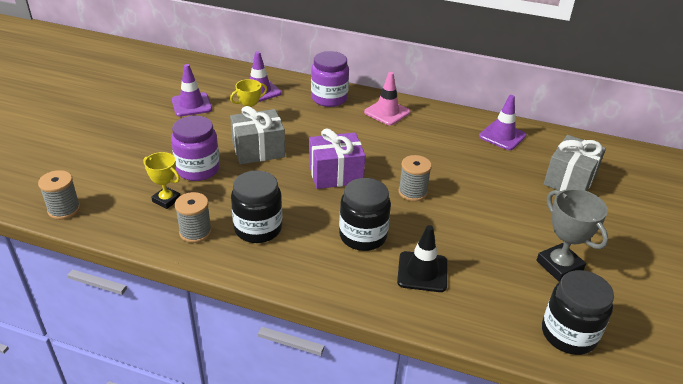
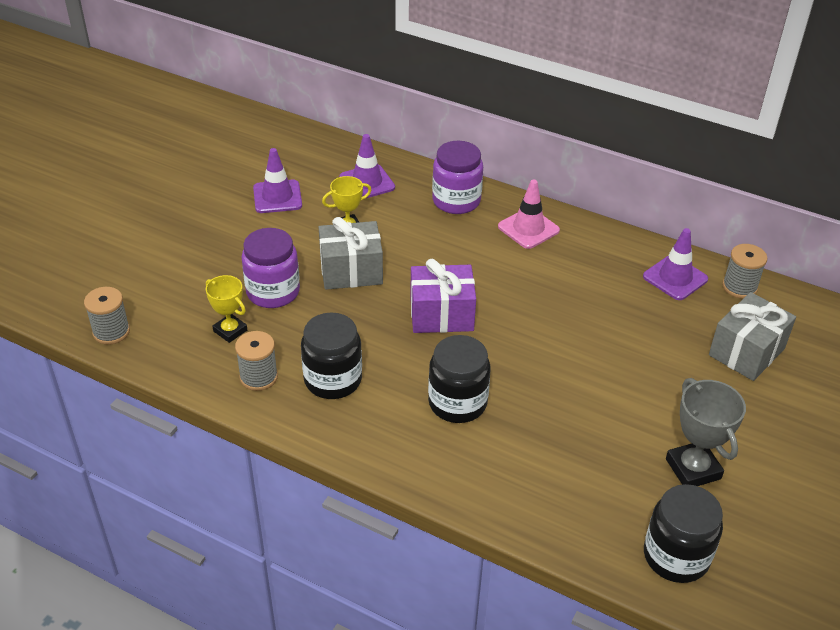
camera: 10 degrees right, 5 degrees up
(412, 192) = (533, 349): grey spool -> grey spool (739, 287)
(422, 272) = (519, 457): black traffic cone -> none

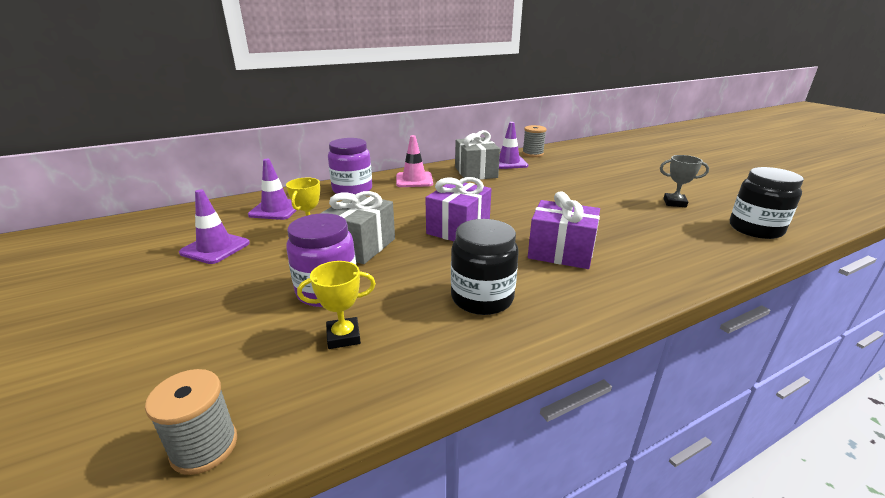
camera: 55 degrees left, 15 degrees down
(258, 377) = (433, 341): grey spool -> none
(457, 403) = (561, 252): black jar -> purple gift
(693, 469) = (674, 203): grey trophy -> grey trophy, size x0.66
(746, 352) = (584, 166): grey gift -> grey gift (476, 172)

